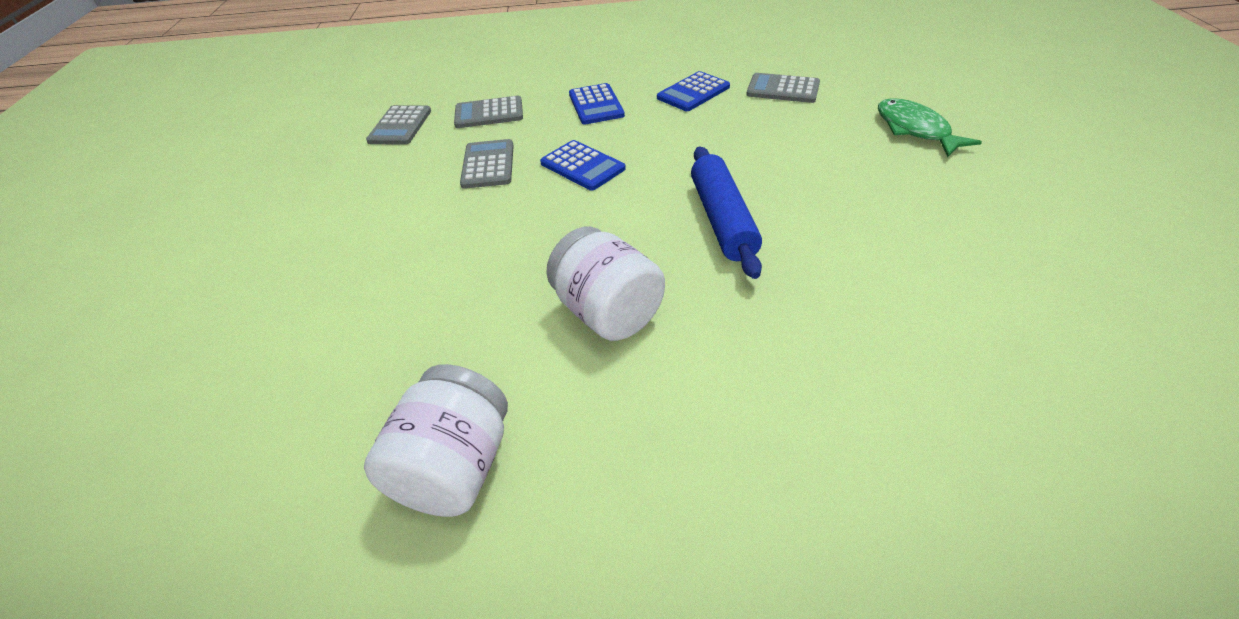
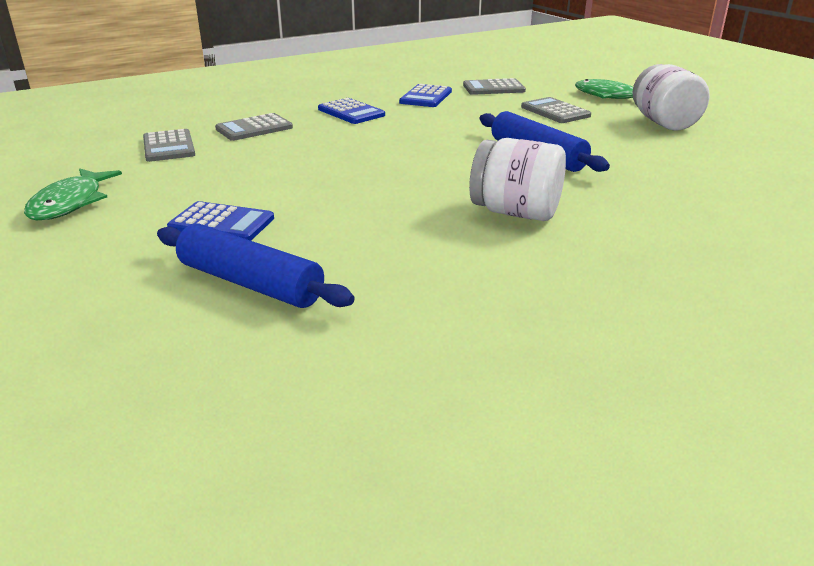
camera: 30 degrees left, 15 degrees down
(270, 187) = (70, 203): none -> green fish
(296, 338) = (250, 283): none -> blue rolling pin
(455, 467) = (507, 311): white jar -> white jar (663, 123)
(488, 165) = (297, 156): grey calculator -> grey calculator (555, 111)
(582, 166) = (387, 145): blue calculator -> blue calculator (222, 223)

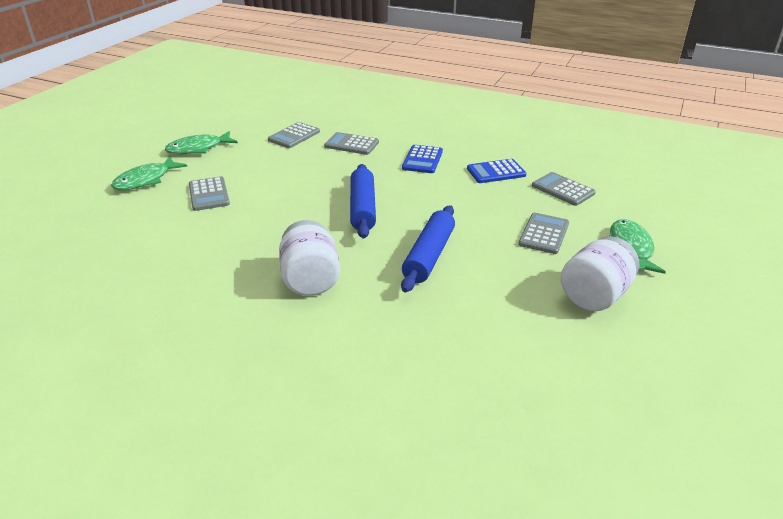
camera: 55 degrees right, 5 degrees up
(86, 257) = (146, 180): none -> green fish
(222, 223) = (209, 194): blue calculator -> grey calculator
(250, 283) = (149, 230): blue rolling pin -> blue rolling pin (363, 208)

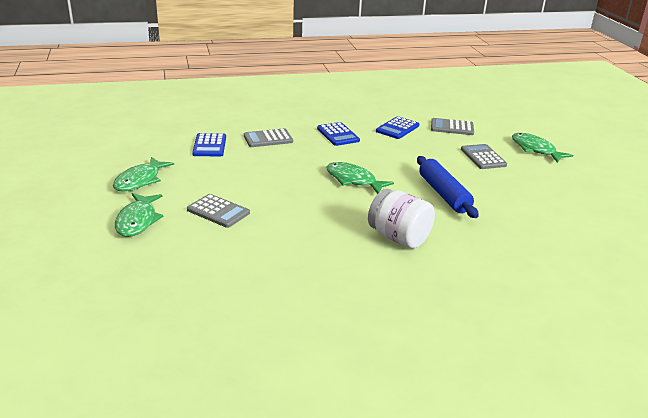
camera: 40 degrees left, 5 degrees down
(294, 136) = (209, 146): grey calculator -> blue calculator
(363, 208) = (353, 180): blue rolling pin -> green fish
(595, 295) = (558, 181): white jar -> none

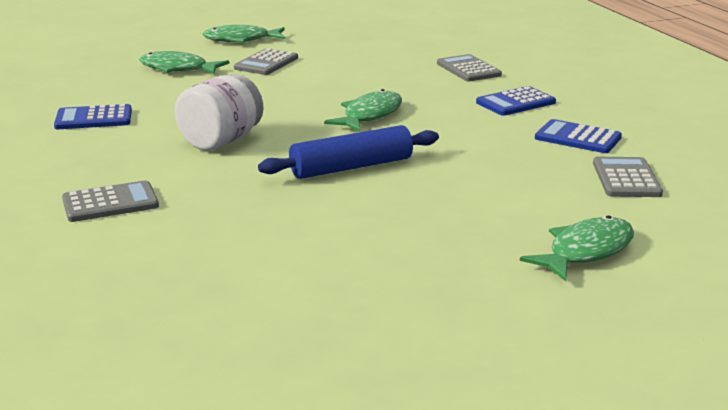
camera: 85 degrees right, 5 degrees down
(140, 180) = (323, 32): green fish -> green fish (177, 69)
(209, 146) = (426, 47): blue calculator -> blue calculator (94, 118)
(483, 157) = (508, 200): grey calculator -> grey calculator (110, 203)

